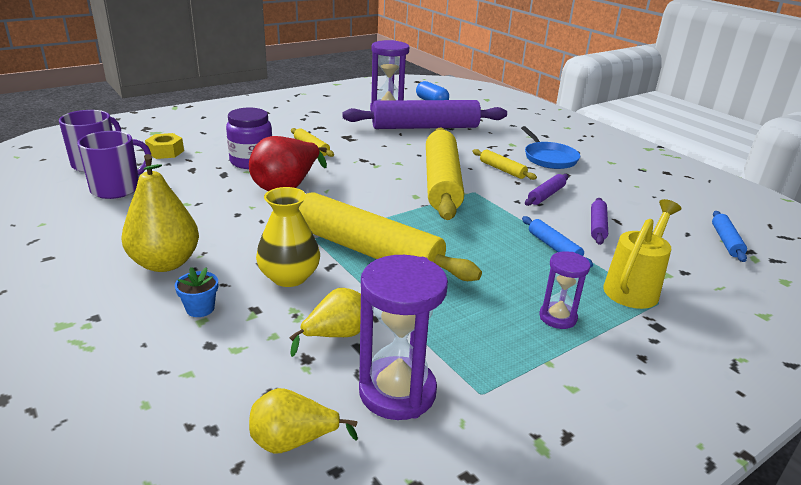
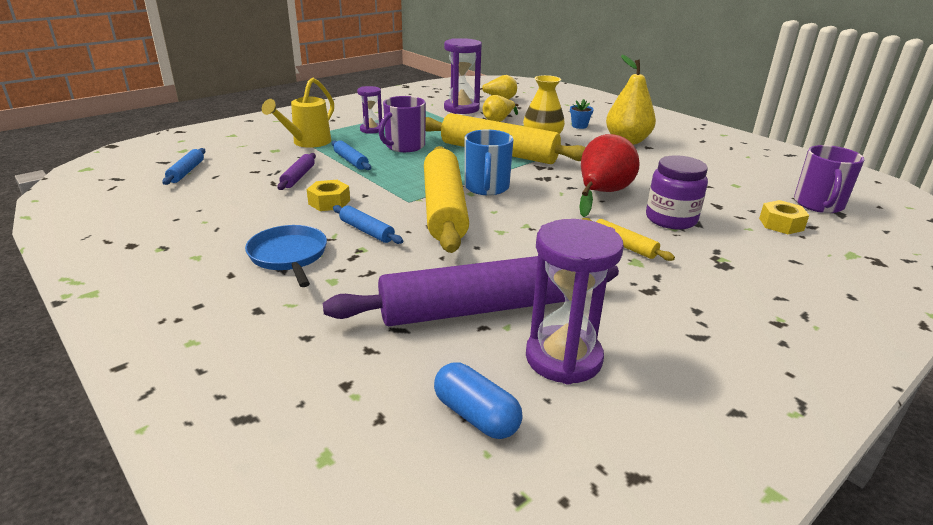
camera: 175 degrees right, 0 degrees up
(117, 188) = (748, 182): purple mug -> purple mug (404, 146)
(398, 201) = (486, 187): none -> blue mug
(502, 170) = (366, 231): yellow rolling pin -> blue rolling pin
(546, 195) = (329, 202): purple rolling pin -> yellow nut

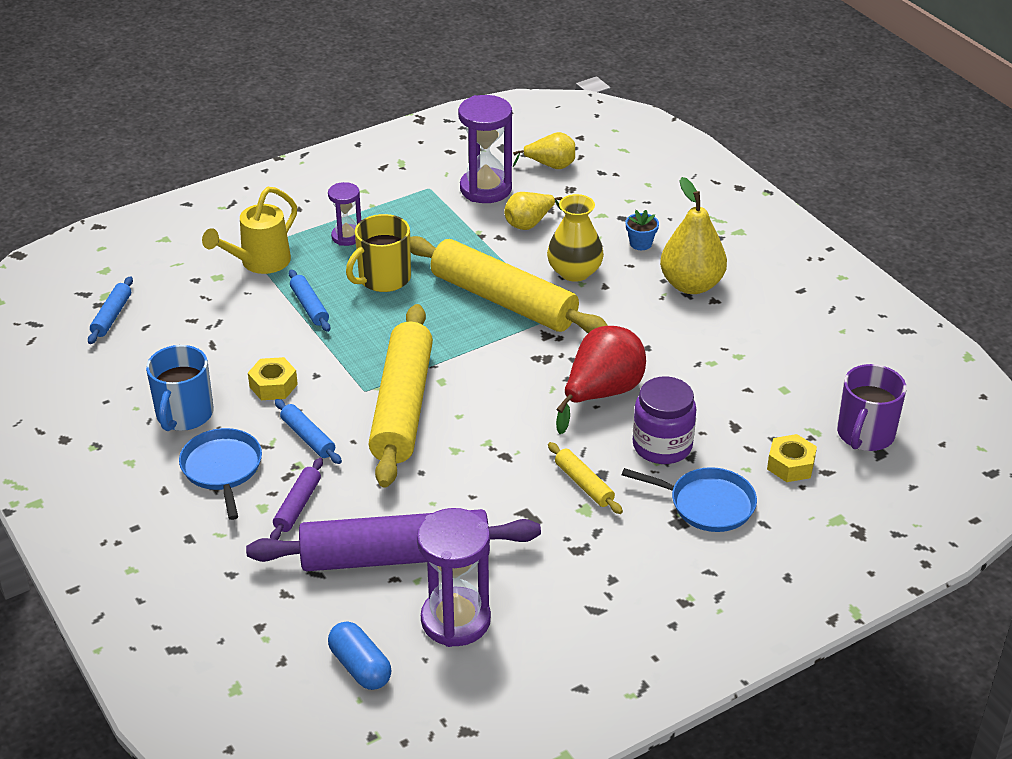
camera: 10 degrees right, 10 degrees up
(298, 177) = (242, 335): purple rolling pin -> purple rolling pin (297, 506)
(404, 146) = (383, 278): purple mug -> yellow mug
(486, 187) = (464, 372): blue mug -> blue mug (184, 415)
(737, 251) = (707, 504): none -> blue pan

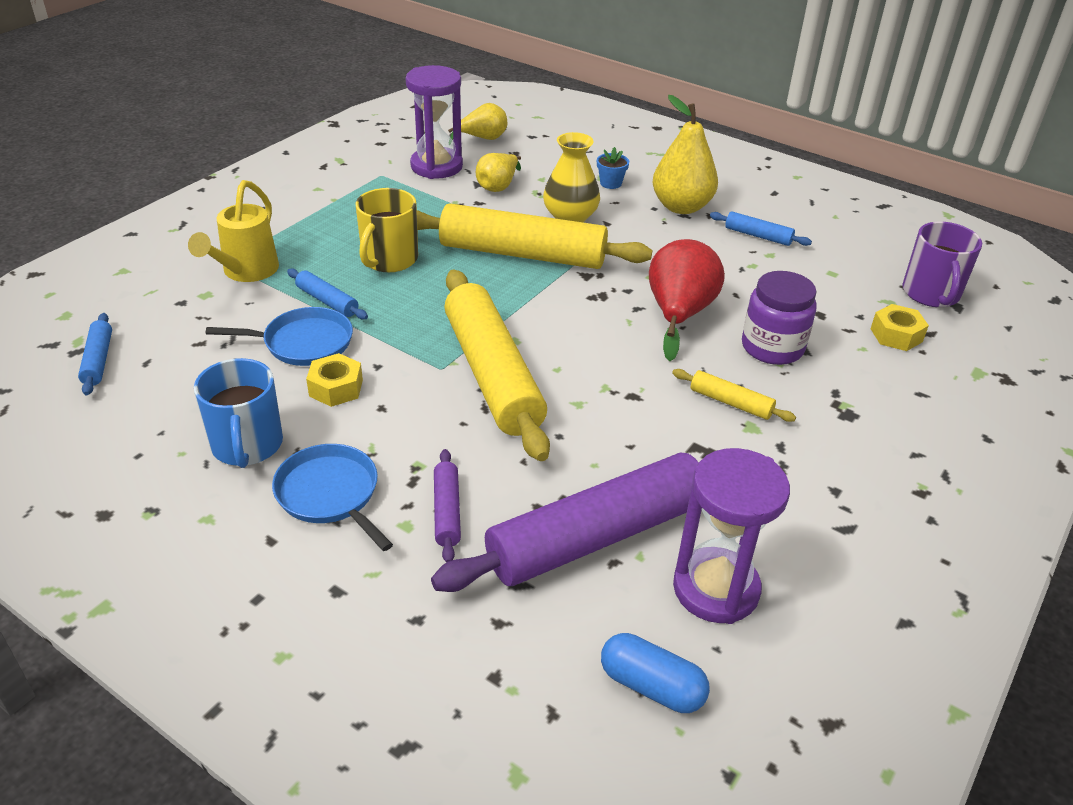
camera: 25 degrees left, 0 degrees up
(308, 437) = (410, 432): blue rolling pin -> blue rolling pin (758, 236)
(347, 237) = (326, 230): purple hourglass -> none
(707, 504) = (858, 390): blue pan -> blue pan (304, 343)

